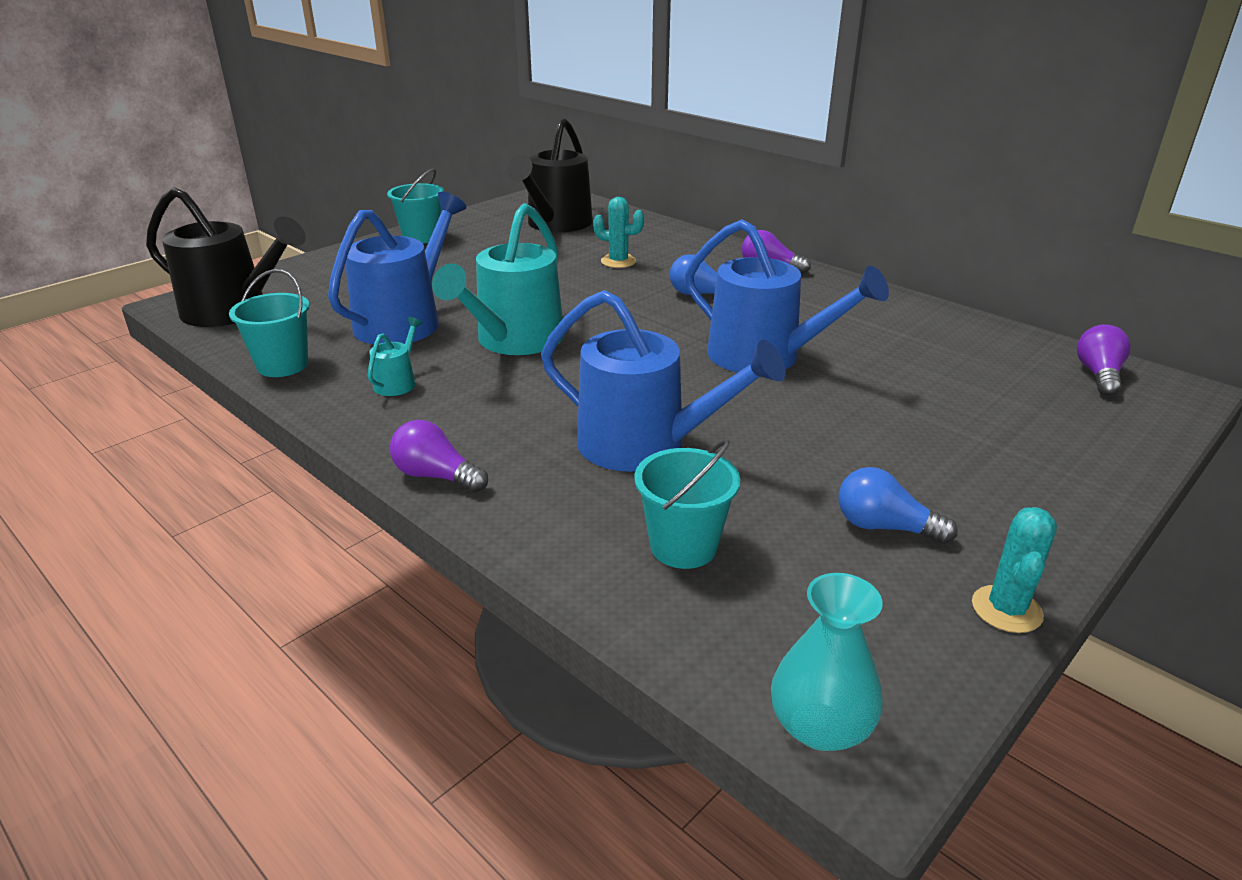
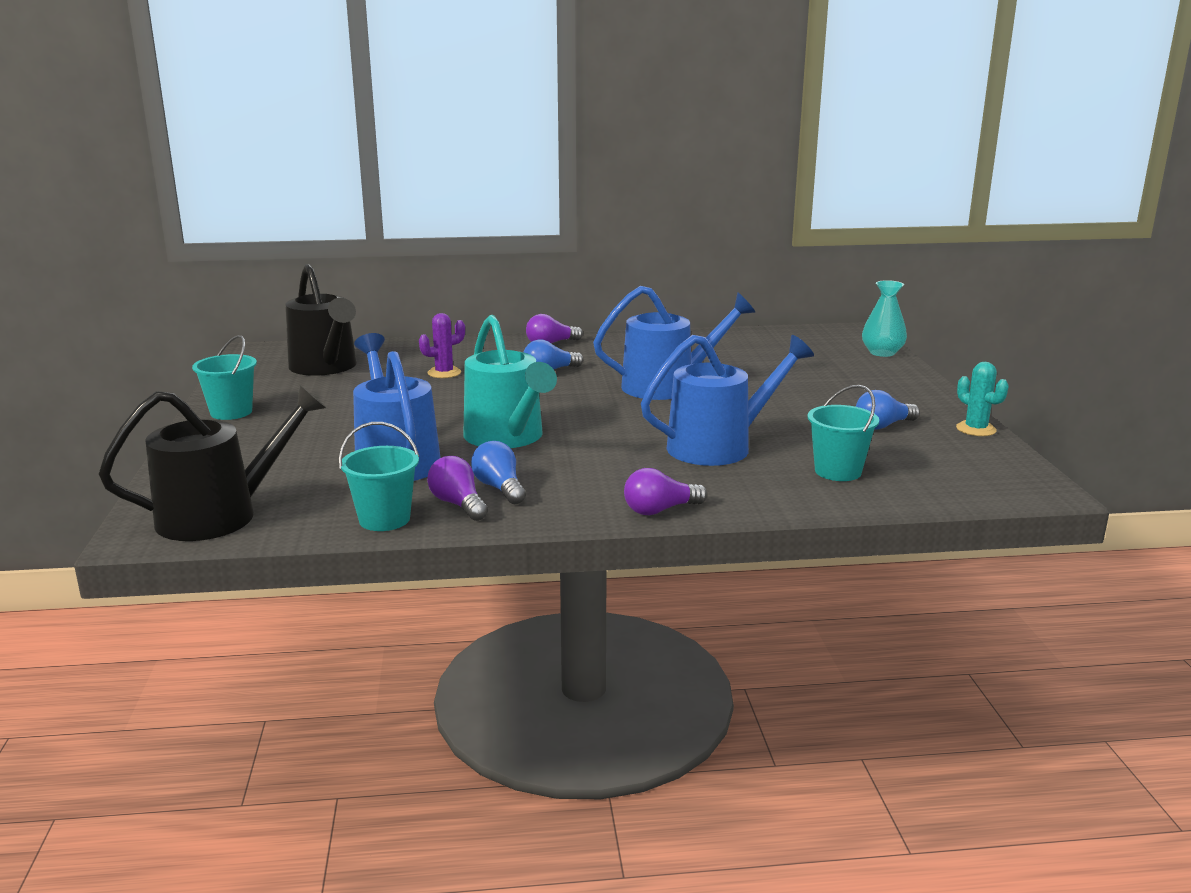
camera: 50 degrees left, 10 degrees down
(397, 382) = (499, 488): turquoise watering can -> blue light bulb
(618, 261) = (444, 373): turquoise cactus -> purple cactus
(820, 726) = (1012, 491): turquoise vase -> turquoise vase (882, 353)
(1098, 375) = (817, 336): purple light bulb -> purple light bulb (458, 504)

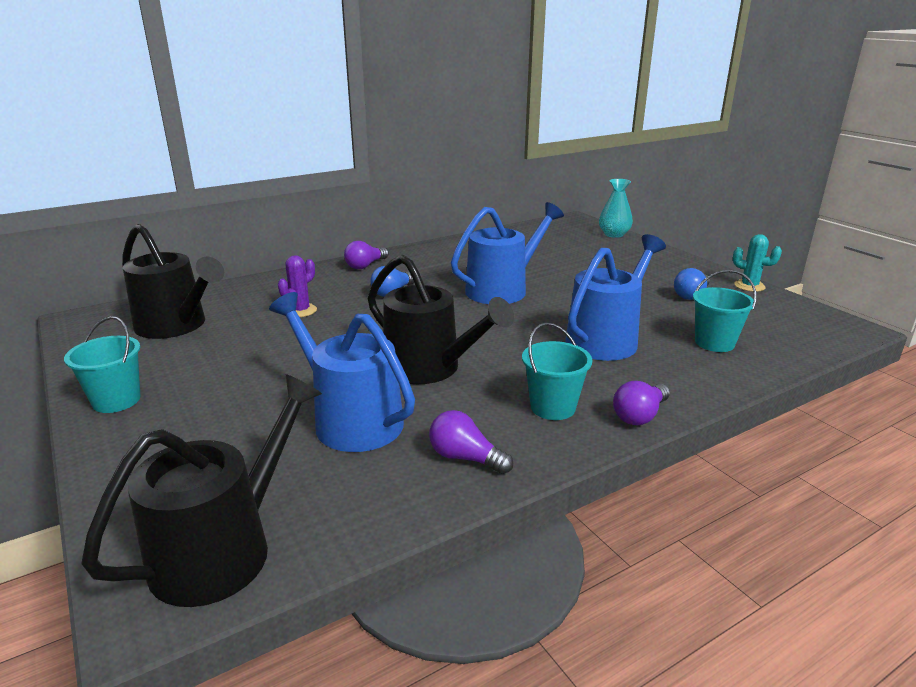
camera: 25 degrees left, 5 degrees up
(384, 519) = (413, 498): turquoise bucket -> turquoise bucket (553, 407)
(499, 488) = (482, 428): blue light bulb -> none
(507, 437) = (429, 368): turquoise watering can -> black watering can

